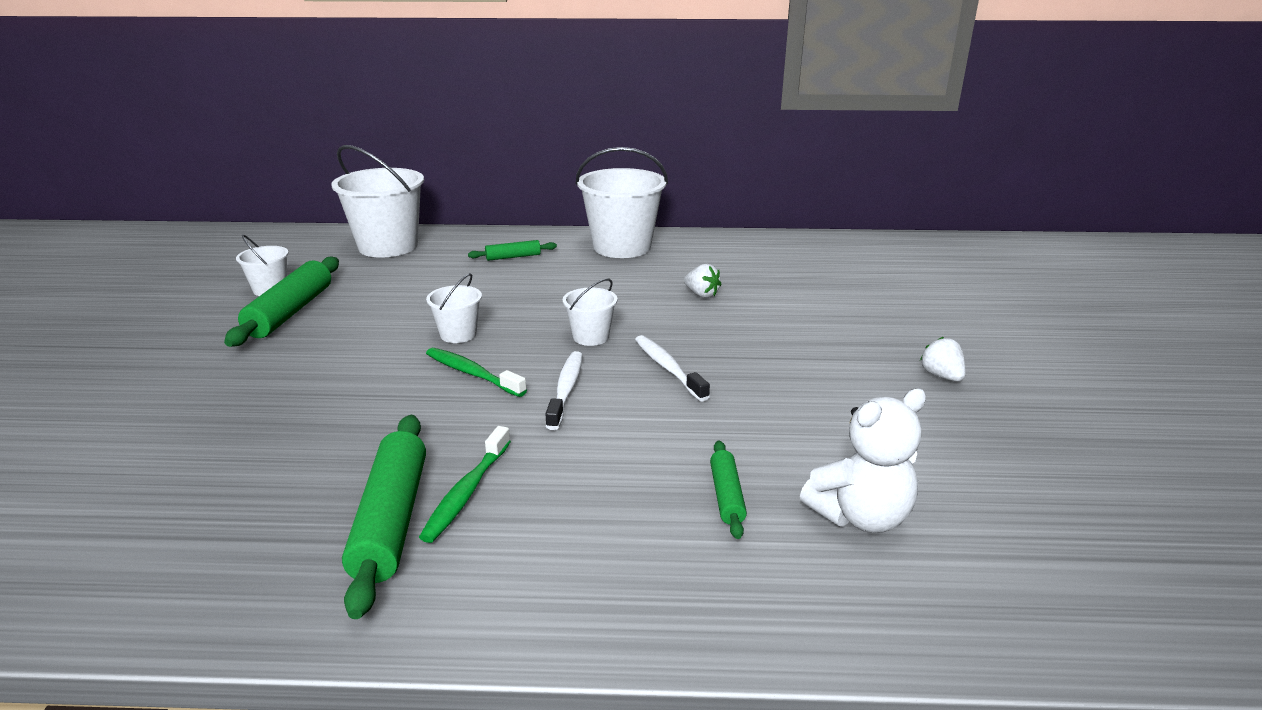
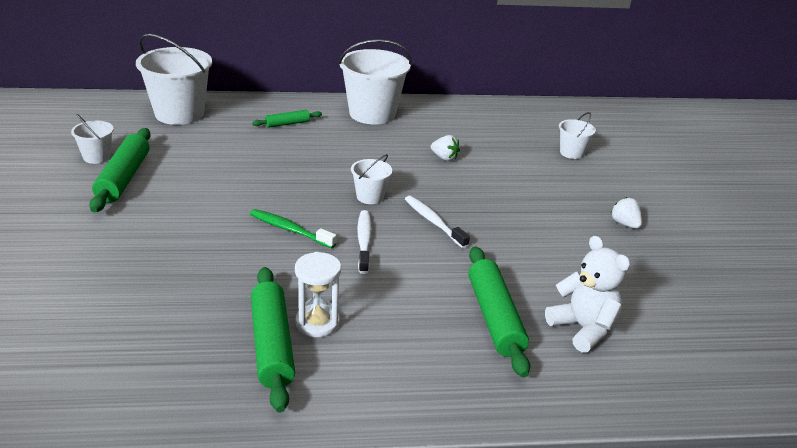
camera: 10 degrees left, 5 degrees up
(458, 334) = (267, 196): white bucket -> white bucket (571, 153)
(466, 492) = (317, 323): green toothbrush -> white hourglass
(726, 496) = (495, 318): green rolling pin -> green rolling pin, size x1.90
(860, 516) = (583, 328): white teddy bear -> white teddy bear turned 90 degrees counterclockwise

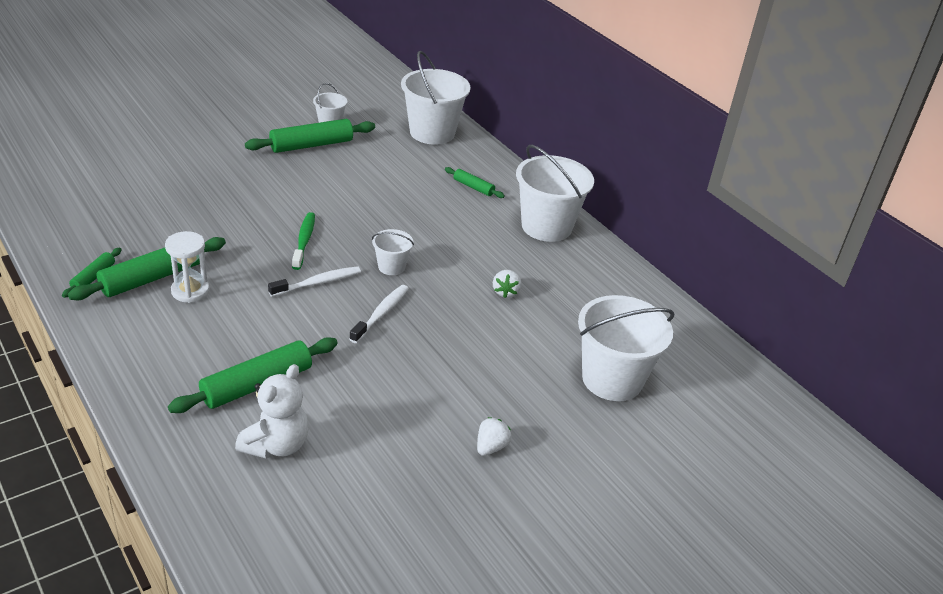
camera: 60 degrees right, 5 degrees up
(233, 391) = (93, 277): none -> green rolling pin
(571, 153) = (612, 379): white bucket -> white bucket, size x2.02

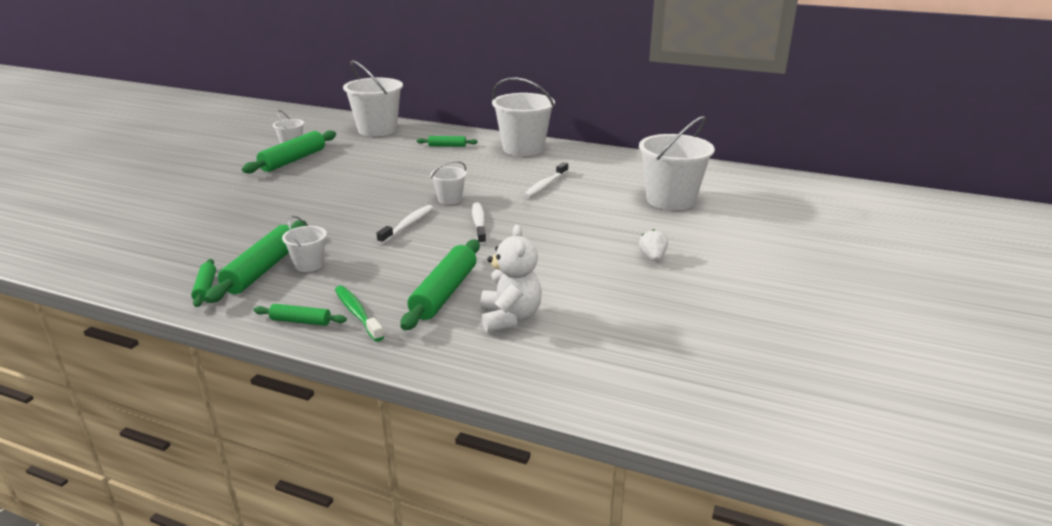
camera: 30 degrees left, 10 degrees down
(121, 353) = (301, 321): none -> green rolling pin
(190, 291) = (309, 265): white hourglass -> white bucket
(304, 241) = (363, 208): green toothbrush -> green toothbrush (357, 313)
(505, 292) = (545, 185): white strawberry -> white toothbrush

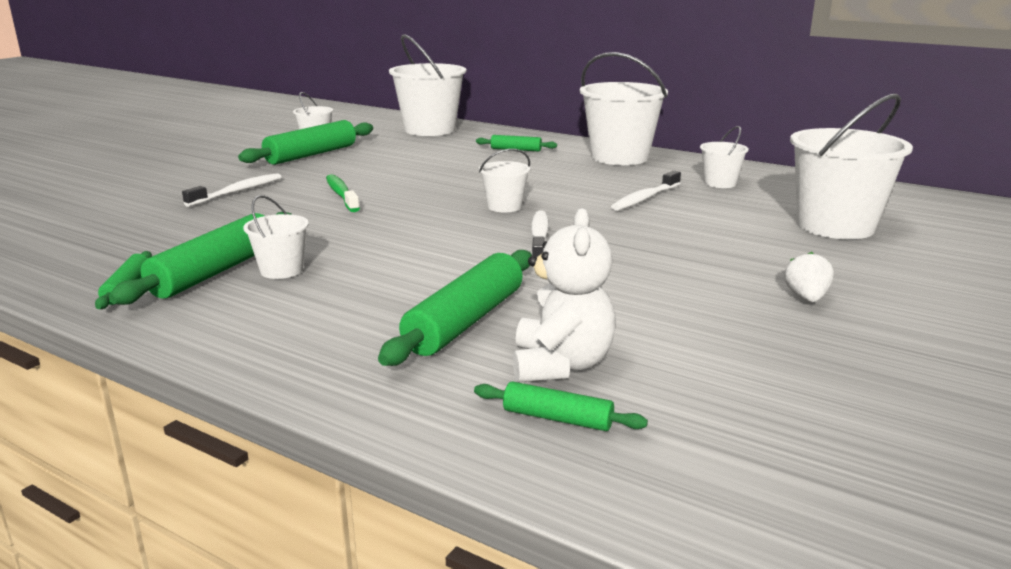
camera: 10 degrees right, 5 degrees down
(301, 321) = (238, 342): green rolling pin -> green rolling pin (557, 418)
(357, 313) = (325, 338): green toothbrush -> green toothbrush (341, 194)
(408, 225) = (437, 232): white toothbrush -> white toothbrush (238, 191)
(595, 168) = (720, 183): none -> white bucket

